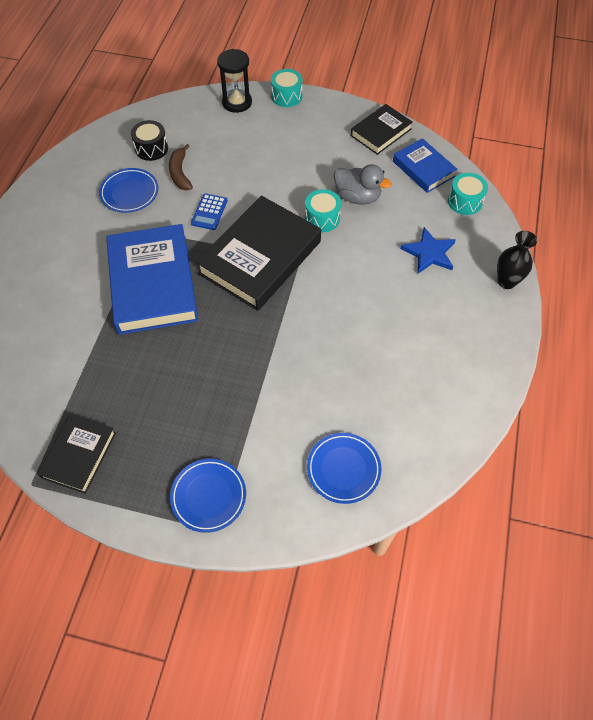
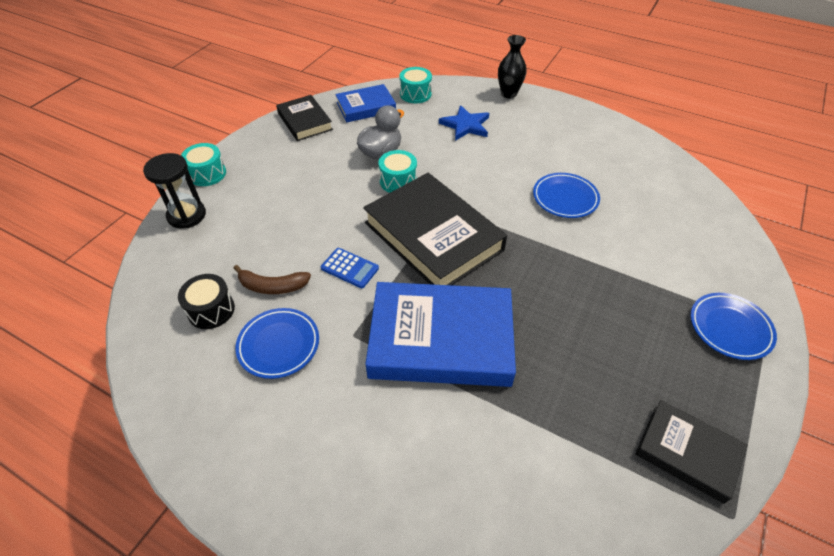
camera: 75 degrees left, 10 degrees down
(343, 469) = (691, 224): blue plate -> blue plate (565, 198)

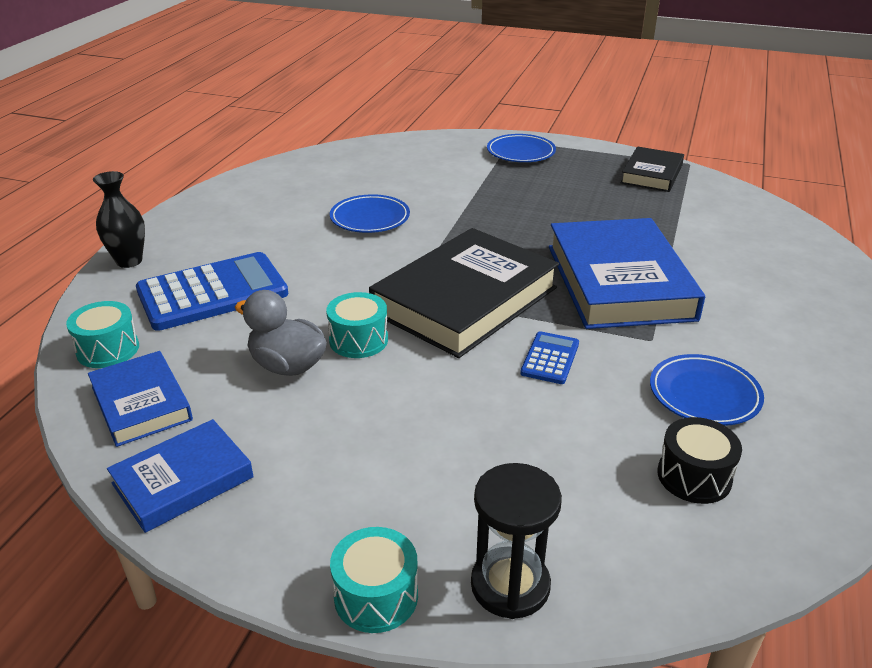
camera: 100 degrees left, 15 degrees down
(272, 286) = (617, 423): brown banana -> none
(305, 121) = (183, 480): black book -> blue book
(465, 125) = (212, 293): blue star -> blue calculator

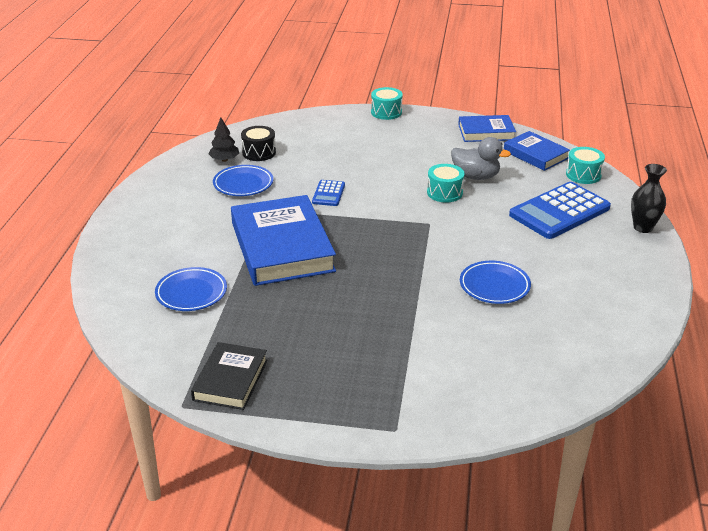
camera: 170 degrees right, 0 degrees up
(183, 480) = (486, 132): blue book -> blue book turned 45 degrees clockwise
(465, 300) = (388, 223): black book -> none
(510, 585) = (338, 118): black hourglass -> none
(520, 153) = (380, 404): blue plate -> blue plate (191, 293)
(763, 463) = (224, 160): none -> black tree

